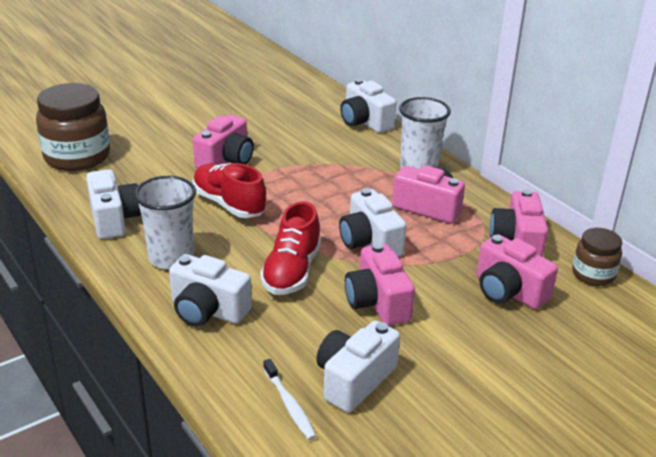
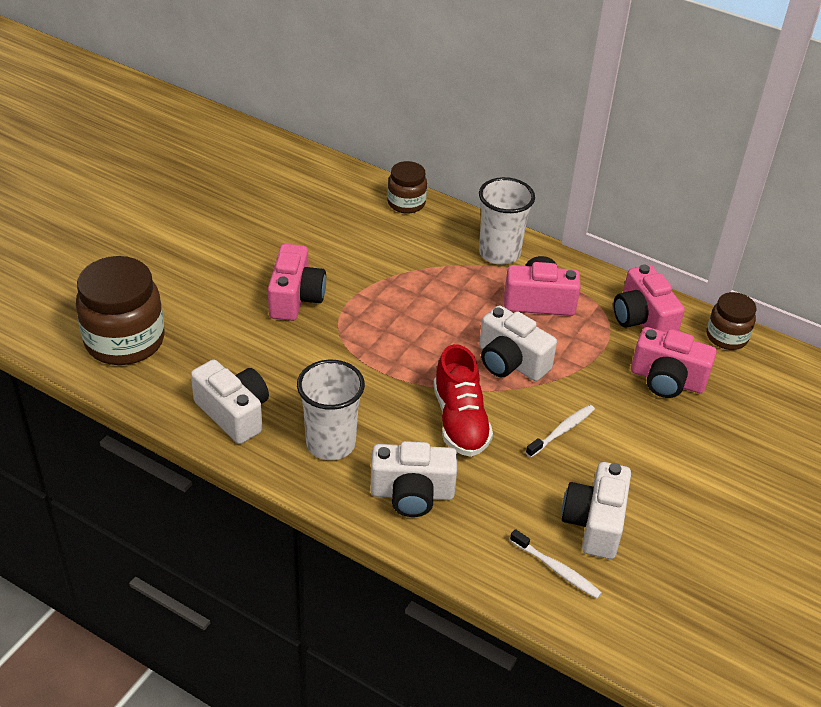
camera: 25 degrees left, 10 degrees up
(229, 204) = (340, 356): red shoe -> none
(365, 122) = (406, 203): white camera -> brown jar
(377, 302) = (562, 431): pink camera -> white toothbrush

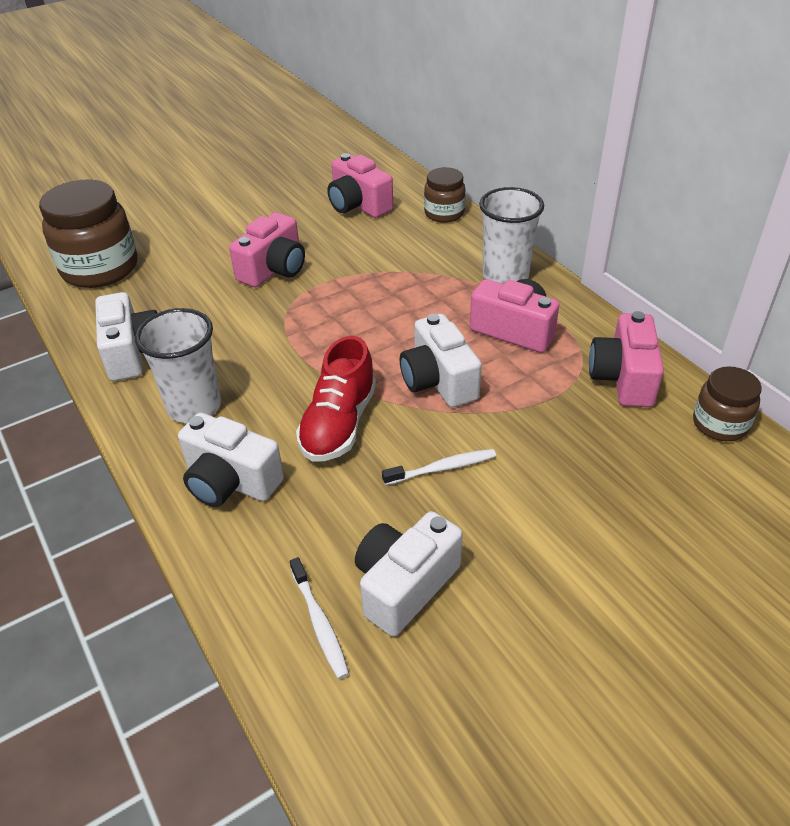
camera: 30 degrees right, 0 degrees up
(667, 380) = (610, 450): pink camera -> pink camera (358, 205)

